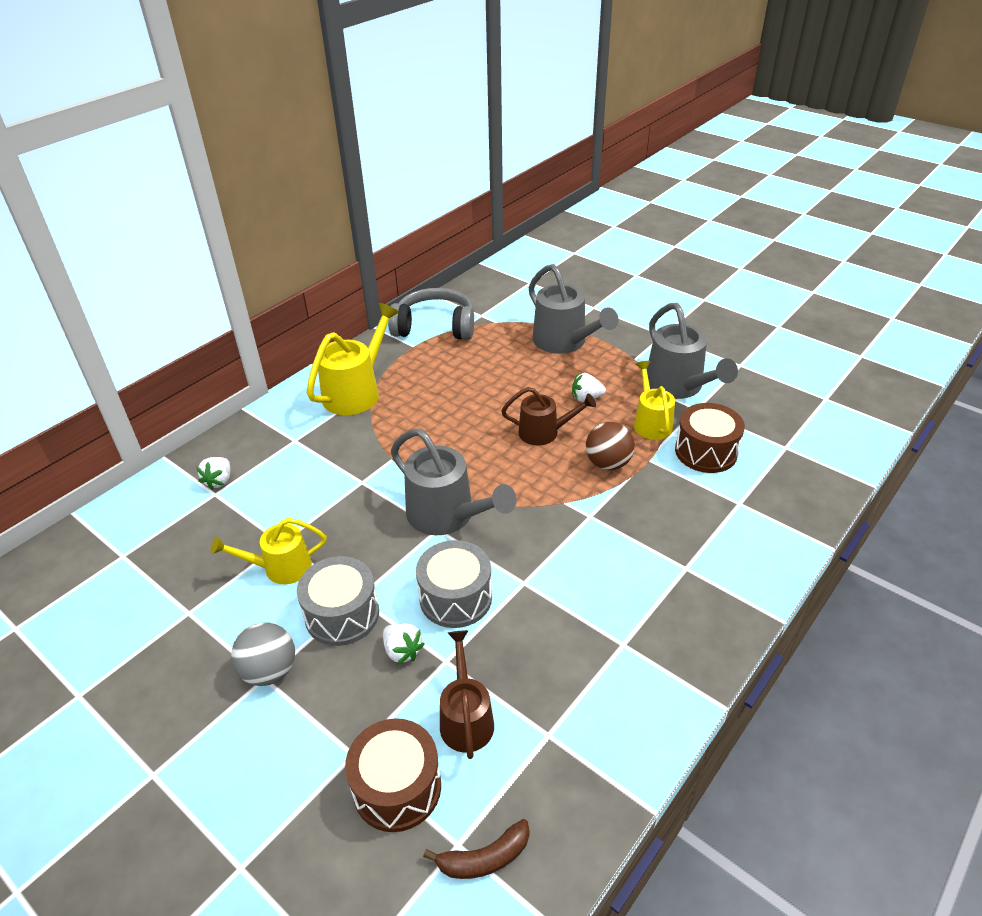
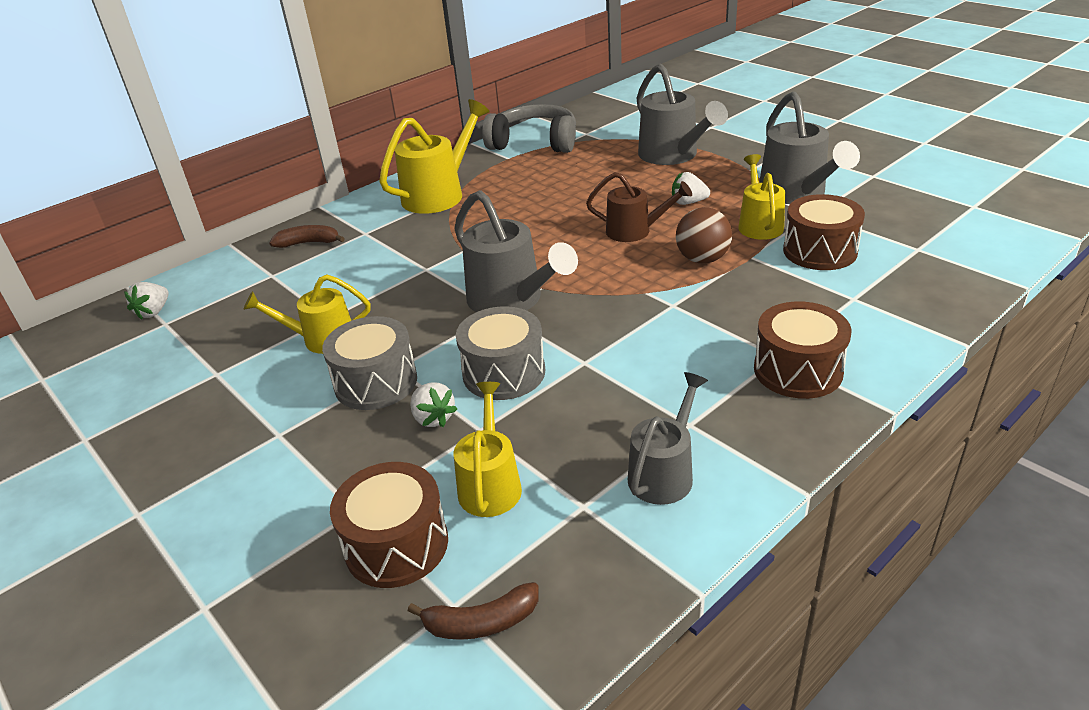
camera: 10 degrees right, 5 degrees down
(219, 481) = (279, 265): white strawberry -> white strawberry (154, 312)
(242, 454) = (309, 243): none -> brown banana
(269, 671) = (285, 429): grey ball -> none
(465, 717) = (490, 483): brown watering can -> yellow watering can
(610, 695) = (664, 472): none -> grey watering can
(703, 582) = (798, 370): none -> brown drum

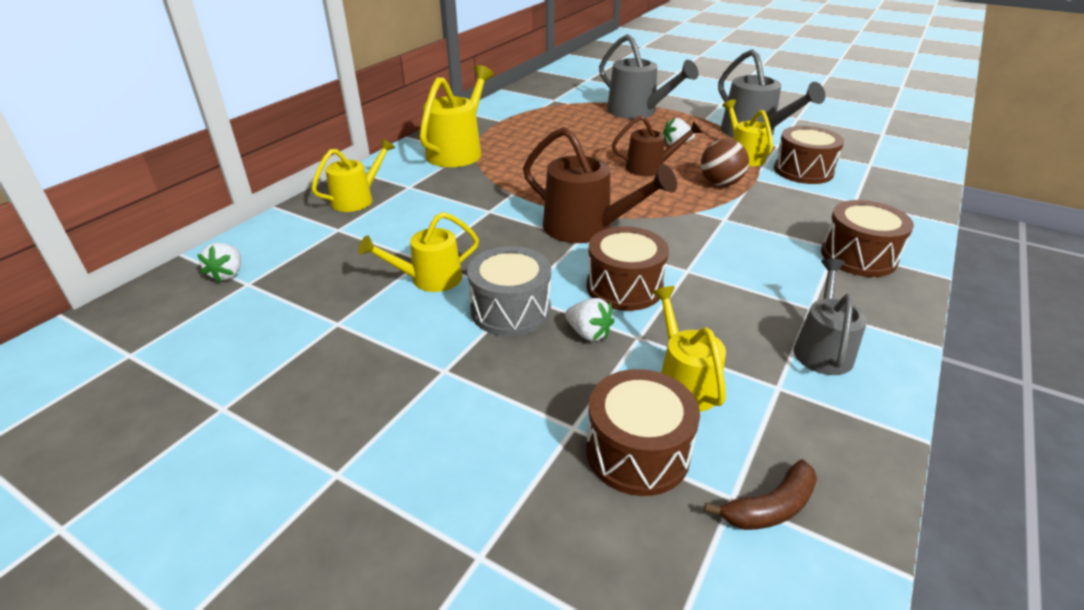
camera: 20 degrees left, 0 degrees up
(309, 243) = (358, 199): brown banana -> yellow watering can
(504, 373) = (624, 287): grey drum -> brown drum
(512, 300) = (587, 228): grey watering can -> brown watering can
(534, 143) = (515, 108): grey headphones -> none

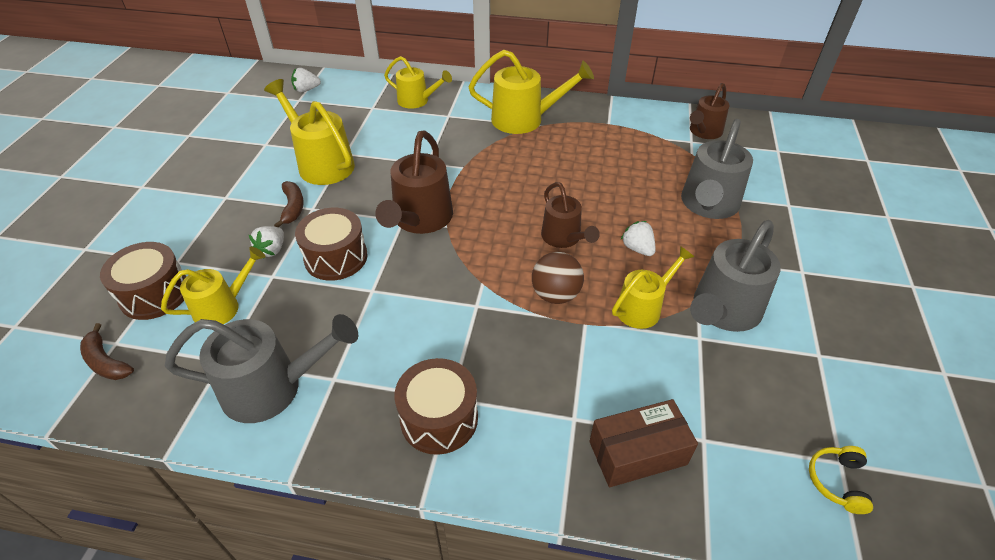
camera: 70 degrees right, 10 degrees up
(428, 279) = (321, 163): yellow watering can -> yellow watering can, size x1.56
(510, 310) = (293, 208): grey drum -> brown banana
(545, 93) = (703, 132): none -> brown watering can
(803, 171) = (634, 366): brown drum -> none
(822, 348) = (274, 387): grey watering can -> grey watering can, size x1.56
(884, 186) = (637, 453): none -> brown box
(896, 137) = (837, 481): none -> yellow headphones

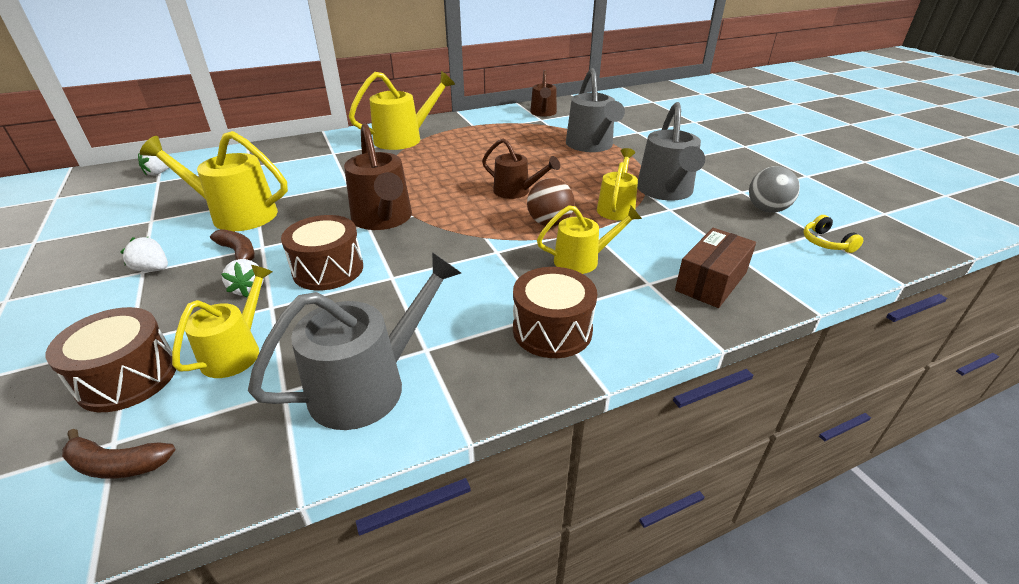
camera: 35 degrees left, 10 degrees down
(417, 101) = (292, 151): yellow watering can -> yellow watering can (583, 260)
(637, 248) = (574, 180): white strawberry -> white strawberry (153, 269)
(819, 397) = (767, 209): none -> grey ball

